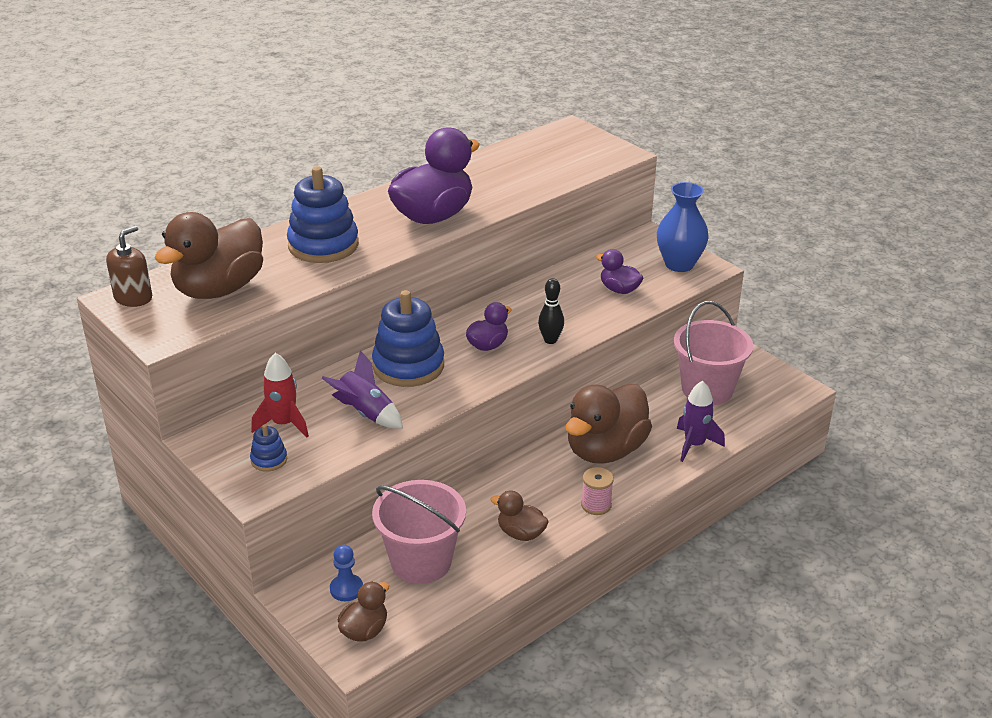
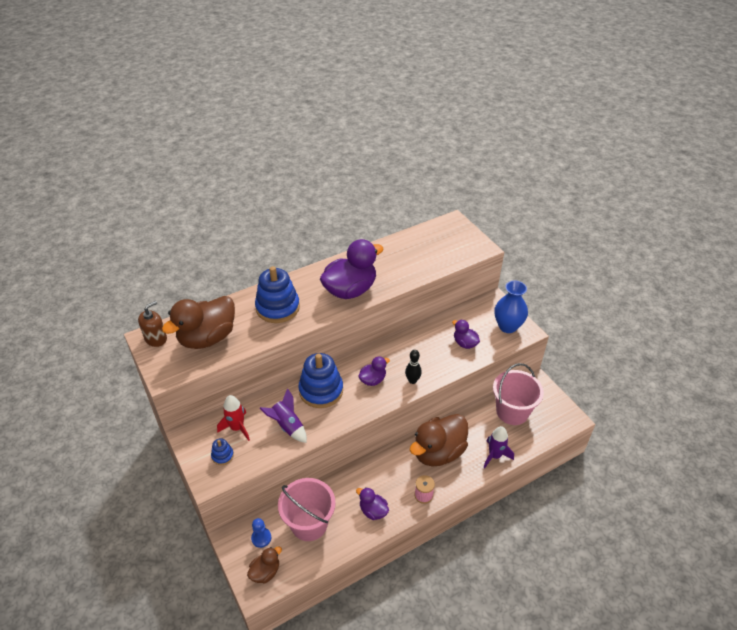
camera: 10 degrees right, 10 degrees up
(521, 533) = (373, 511): brown duck -> purple duck

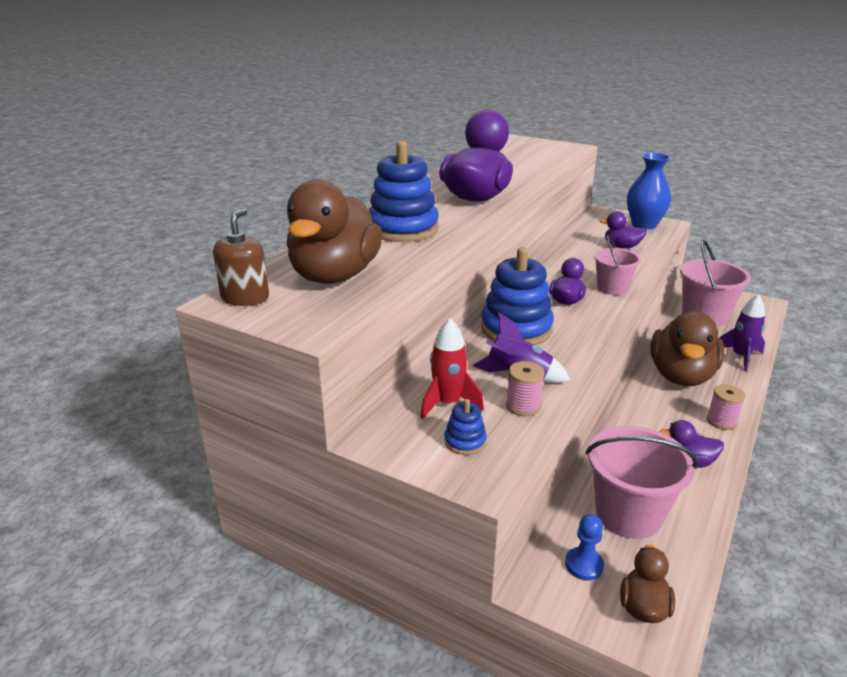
camera: 30 degrees left, 15 degrees down
(269, 447) = (523, 406): none -> pink spool
(412, 380) = (612, 288): black bowling pin -> pink bucket

